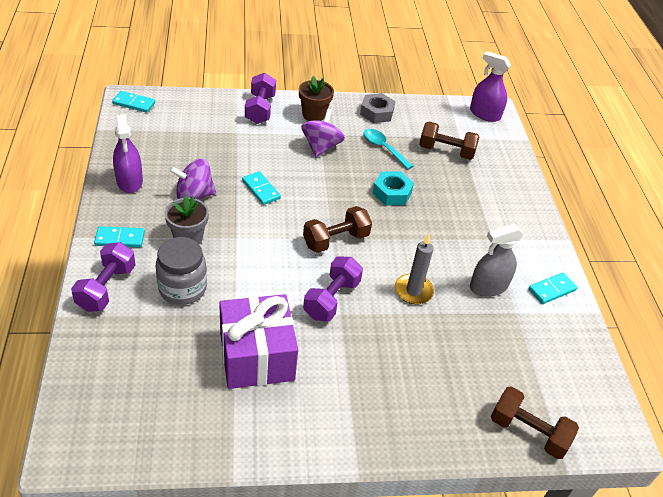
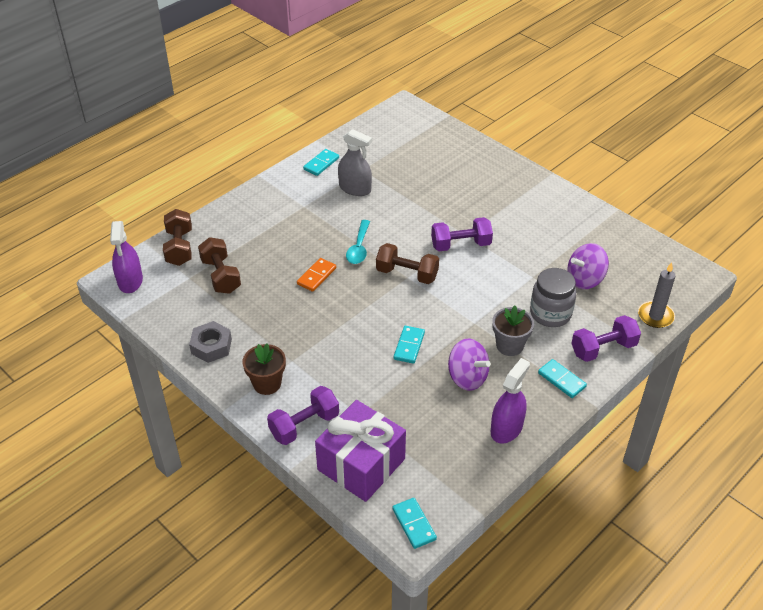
camera: 125 degrees left, 0 degrees up
(256, 356) = (545, 247): purple gift -> purple gift (361, 464)
(321, 147) = (309, 348): purple spinning top -> purple spinning top (585, 279)
(384, 148) = (263, 312): turquoise spoon -> turquoise spoon (359, 248)
(392, 193) = (316, 276): turquoise nut -> orange domino
(413, 291) = (403, 216): grey candle -> grey candle (655, 316)
(528, 432) = (445, 133): brown dumbbell -> brown dumbbell (179, 247)
(552, 289) = (321, 164): turquoise domino -> turquoise domino turned 75 degrees counterclockwise

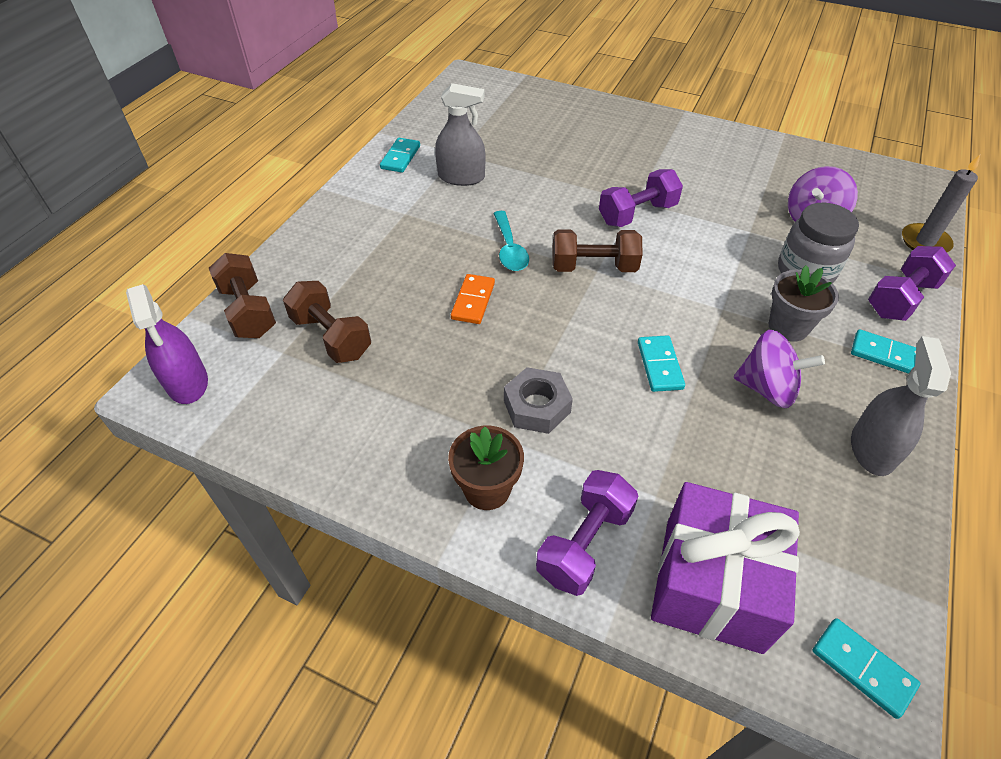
camera: 20 degrees left, 5 degrees up
(211, 346) = (367, 452): grey nut -> grey nut (537, 406)
(506, 428) = (872, 449): purple spray bottle -> grey spray bottle

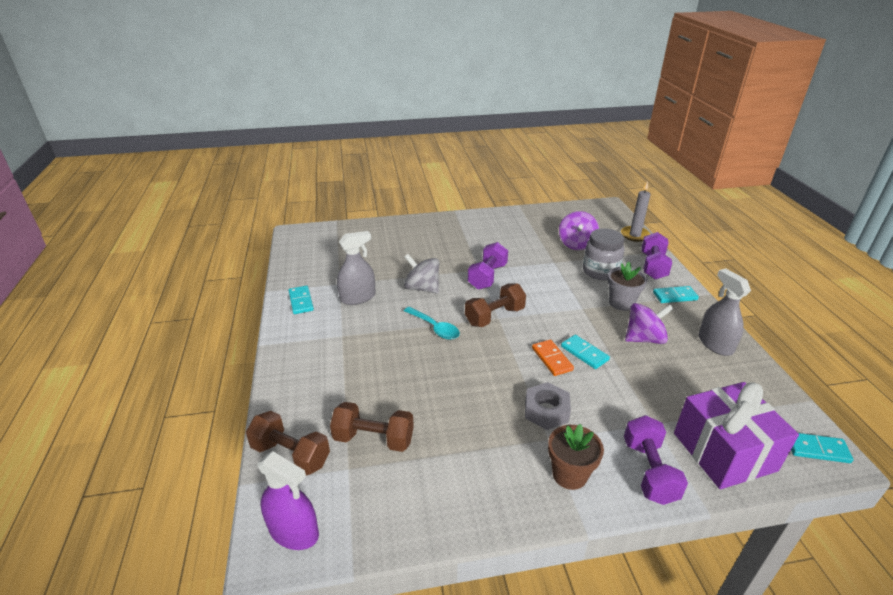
camera: 35 degrees left, 15 degrees down
(473, 301) = (445, 369): orange domino -> orange domino (552, 359)
(542, 195) = (422, 288): none -> grey spinning top

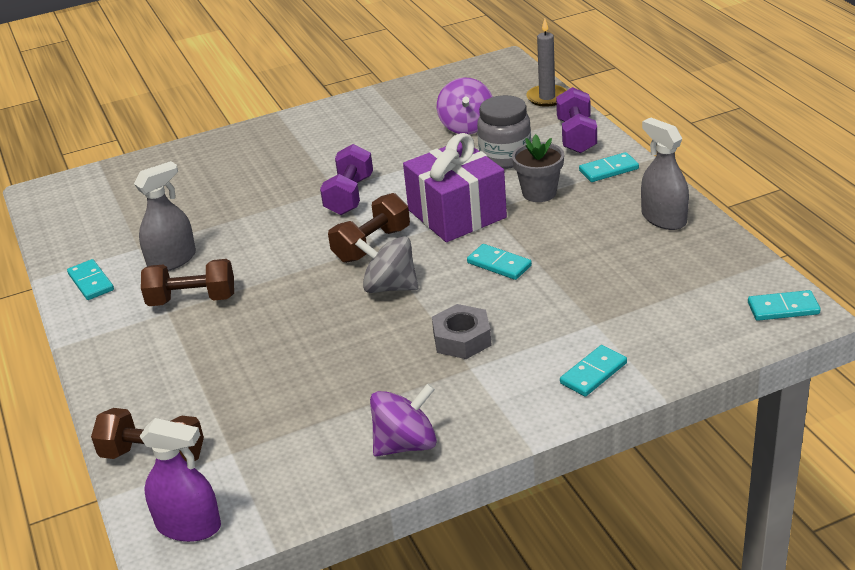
camera: 10 degrees left, 0 degrees up
(373, 439) = (253, 416): brown dumbbell -> brown dumbbell (192, 300)
(422, 288) = (260, 229): grey spinning top -> grey spinning top (390, 287)
(434, 328) = (293, 276): turquoise spoon -> none
(552, 359) = (458, 280): orange domino -> none
(569, 474) = (501, 397): brown flower pot -> none
(644, 338) = (574, 231): purple spinning top -> purple spinning top (406, 444)
(649, 471) = (593, 373): purple dumbbell -> turquoise domino
(724, 451) = (678, 334): purple gift -> purple gift (457, 214)

